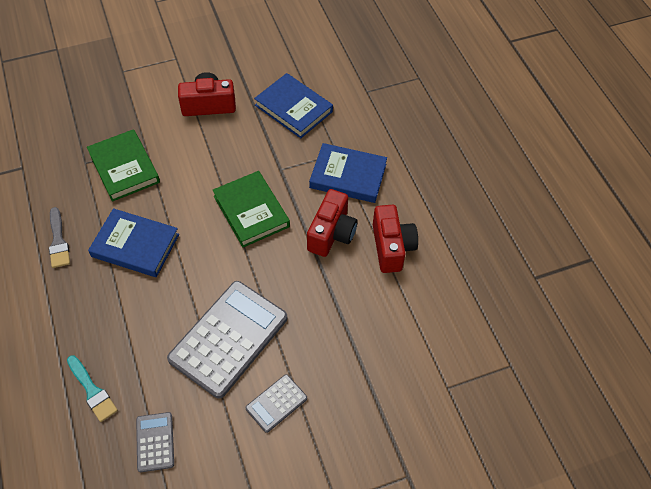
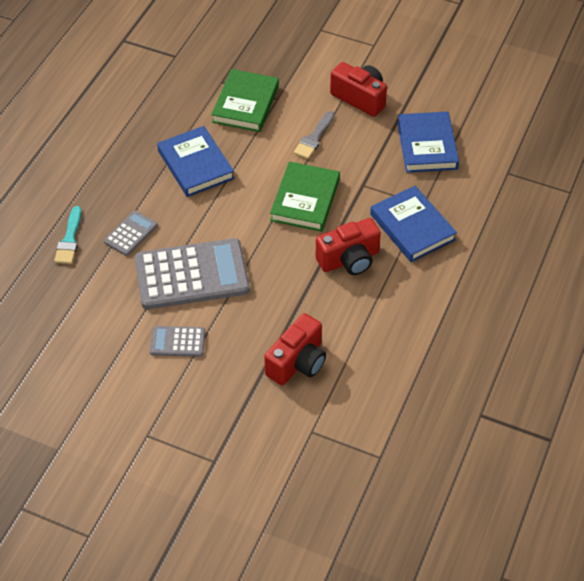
camera: 45 degrees right, 5 degrees down
(58, 241) = (147, 125): grey brush -> grey brush (314, 138)
(155, 442) = (74, 302): grey calculator -> grey calculator (131, 233)
(392, 247) = (386, 304): red camera -> red camera (297, 362)

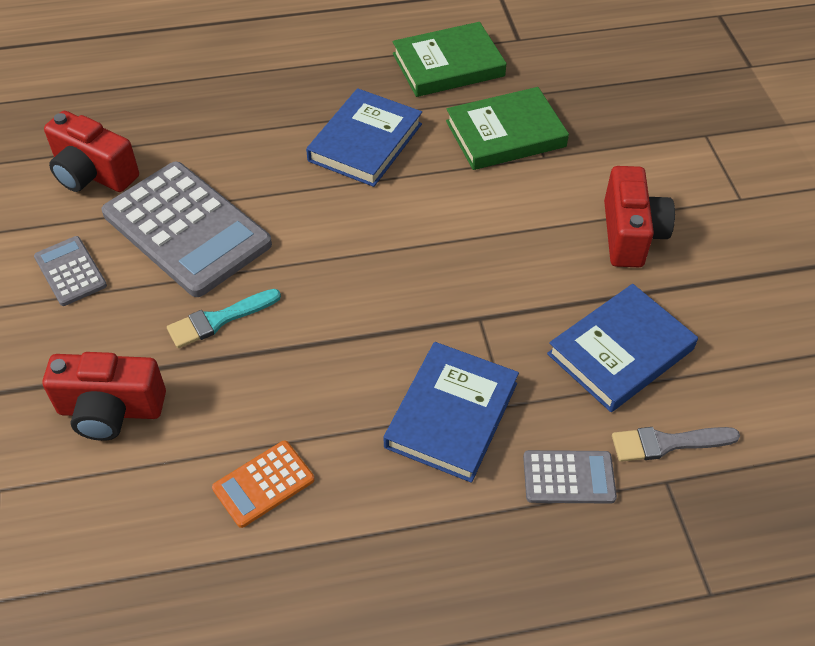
camera: 55 degrees right, 0 degrees up
(69, 239) = (164, 102): turquoise brush -> turquoise brush (219, 320)
(131, 233) = (211, 145): grey calculator -> grey calculator (568, 477)
(305, 200) = (399, 272): green book -> green book (448, 65)
(314, 138) = (514, 225): grey brush -> grey brush (667, 443)
(349, 260) = (332, 373): red camera -> red camera (93, 174)
(395, 318) = (263, 484): none -> orange calculator

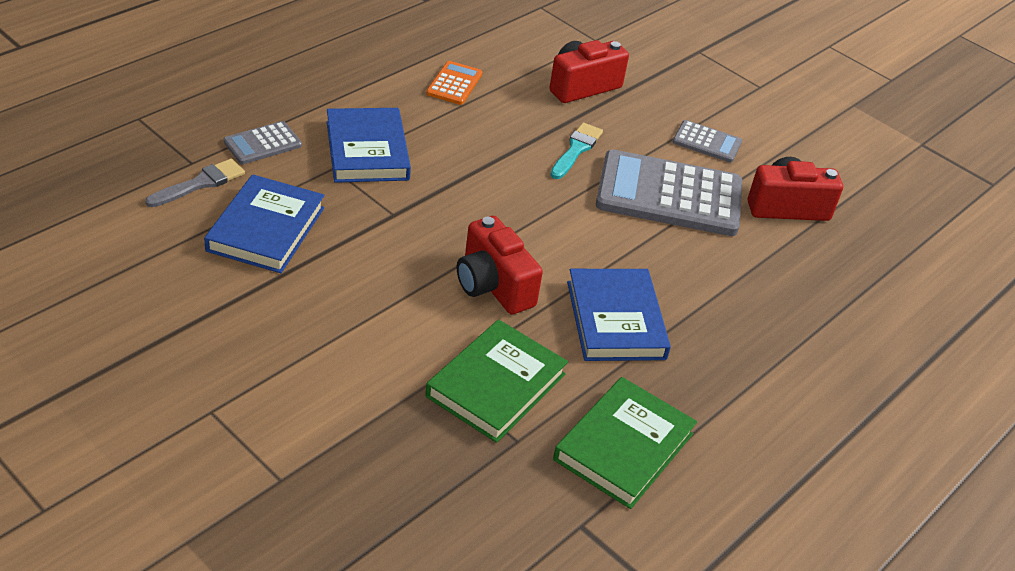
camera: 140 degrees right, 10 degrees down
(631, 234) = (307, 328): red camera -> red camera (493, 286)

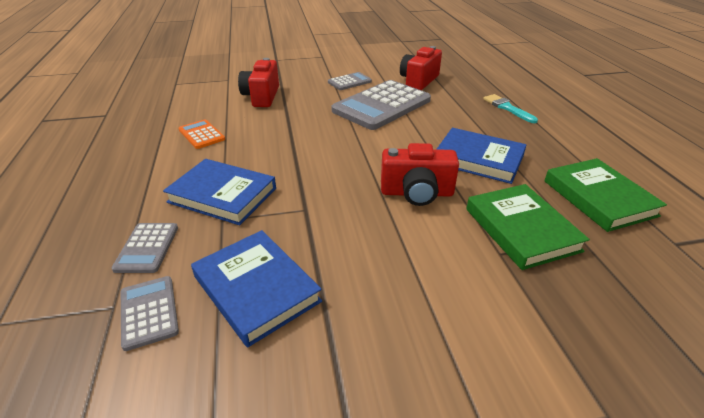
camera: 50 degrees left, 5 degrees down
(200, 183) = (149, 312): grey brush -> grey calculator
(576, 149) = (314, 118): turquoise brush -> turquoise brush (507, 108)

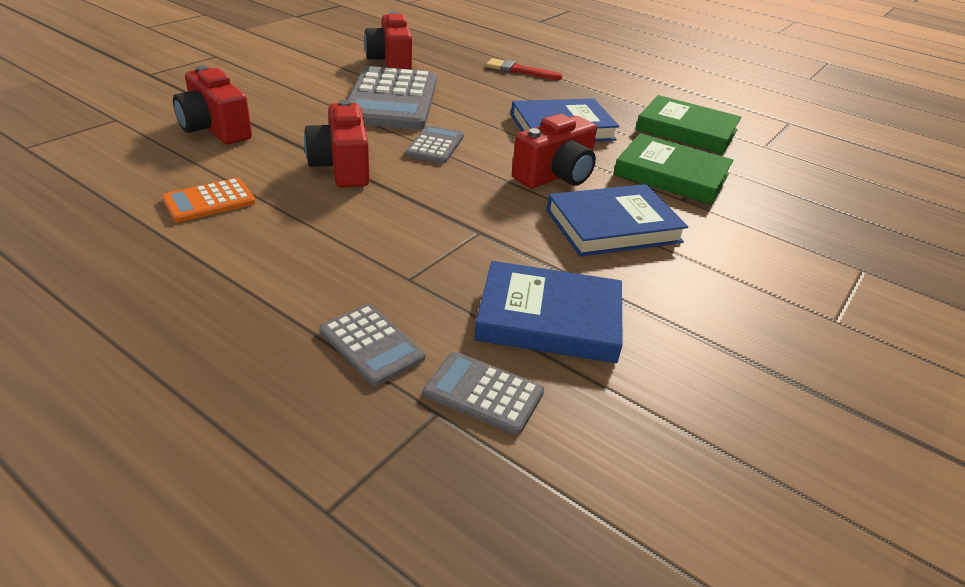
camera: 45 degrees left, 0 degrees up
(201, 135) = (209, 201): orange calculator -> orange calculator turned 45 degrees counterclockwise
(223, 195) = (365, 255): blue book -> blue book (613, 226)
(290, 138) = (342, 167): none -> red camera
(349, 82) = (308, 81): grey calculator -> grey calculator (435, 145)
(507, 108) = (519, 70): turquoise brush -> red brush

